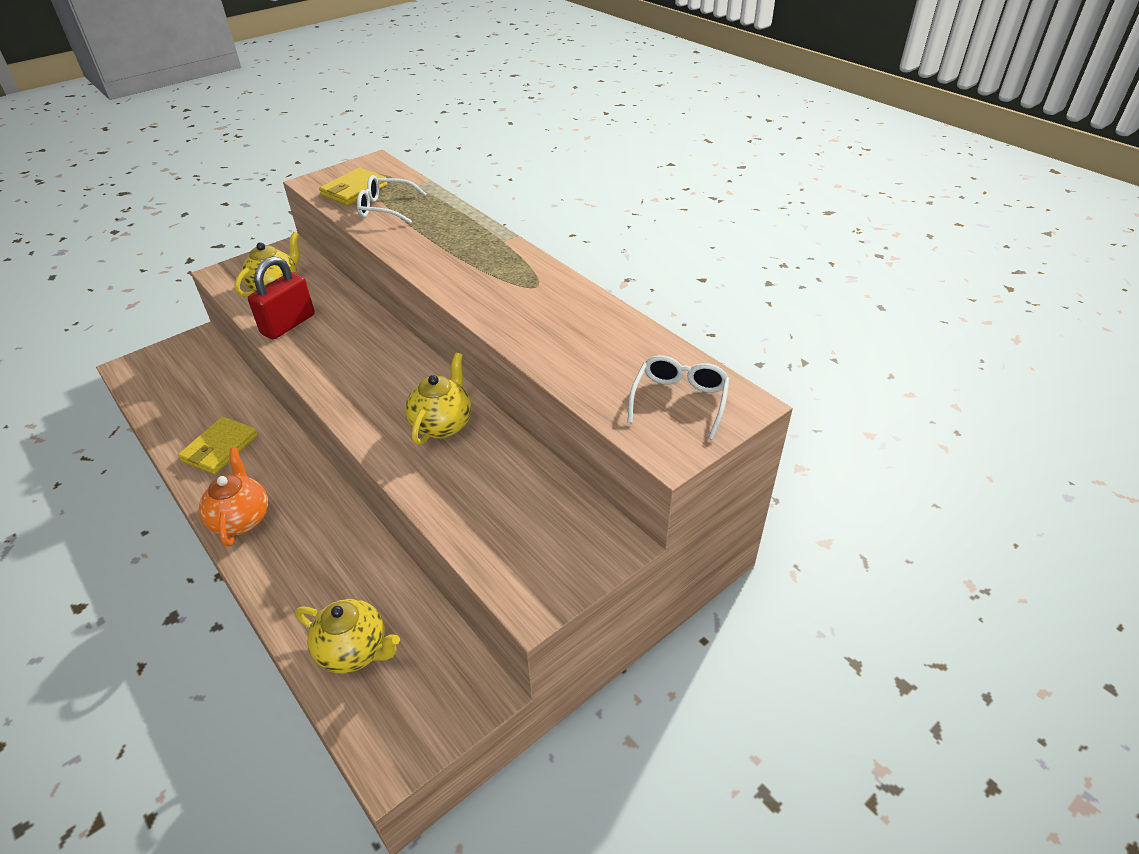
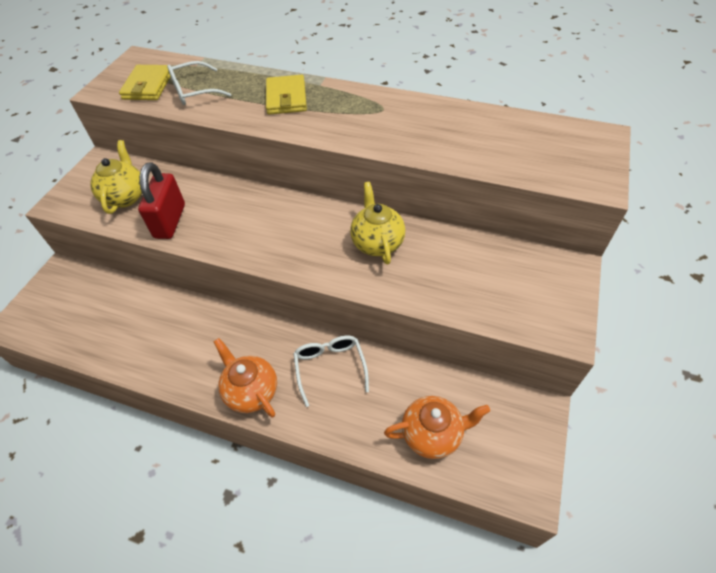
camera: 30 degrees left, 10 degrees up
(220, 448) = (175, 348): yellow wallet -> yellow wallet (286, 98)
(354, 651) = (432, 434): yellow teapot -> orange teapot
(679, 400) = (566, 149): white glasses -> white glasses (330, 367)

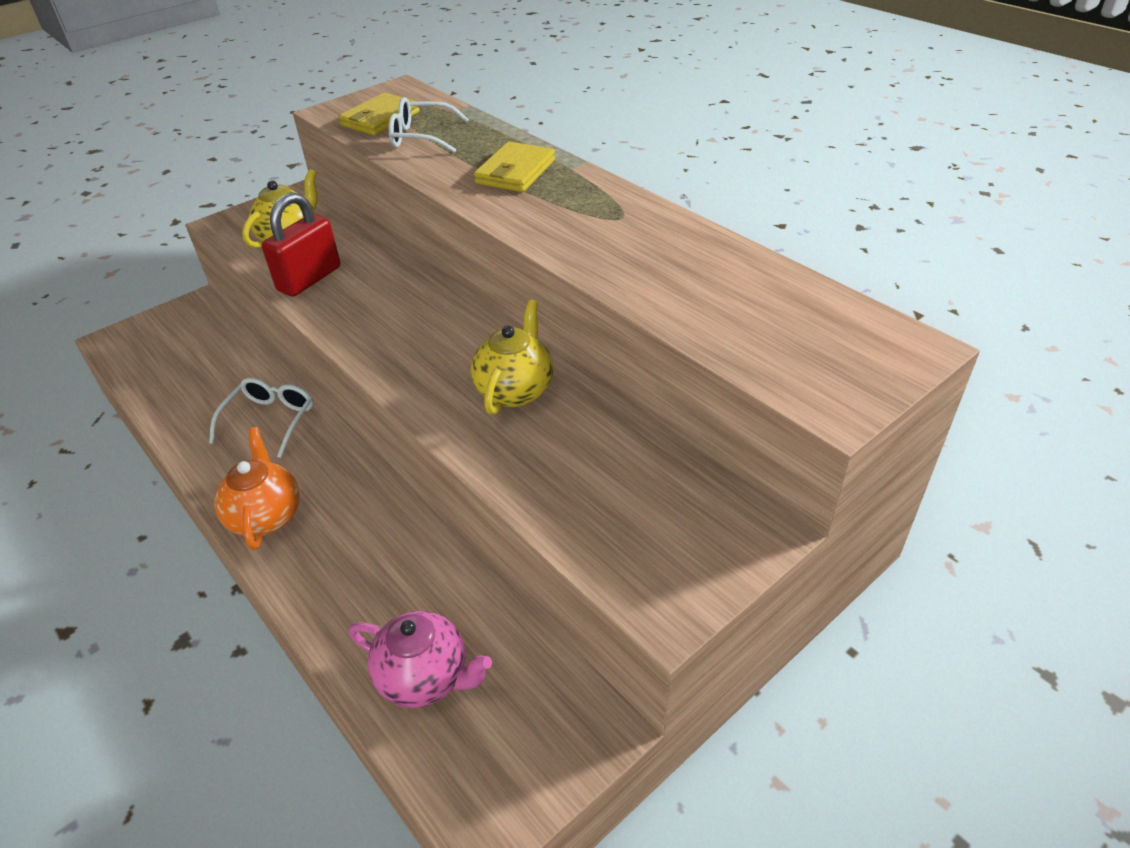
camera: 30 degrees right, 10 degrees down
(330, 367) = (375, 532): white glasses -> white glasses (270, 420)
(432, 434) = (425, 677): orange teapot -> pink teapot

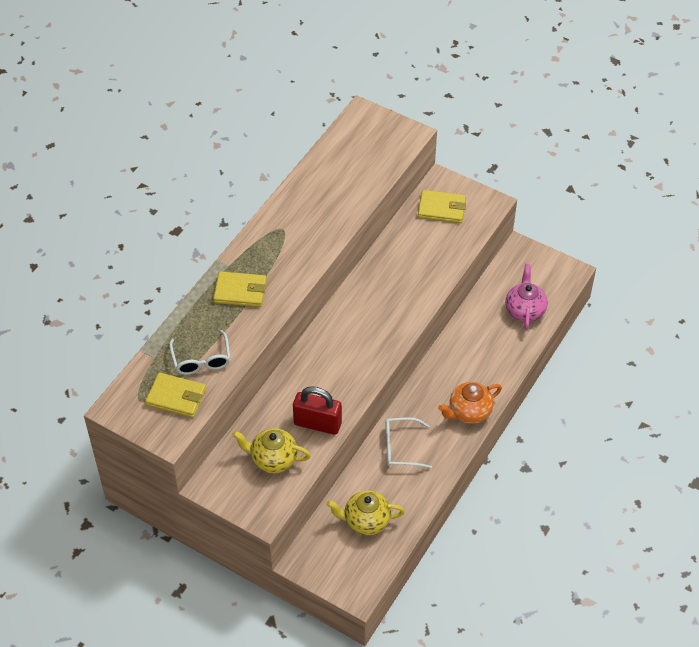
camera: 110 degrees left, 10 degrees up
(515, 390) = (386, 285): yellow teapot -> yellow teapot (365, 521)
(677, 512) = (441, 209): none -> yellow wallet

